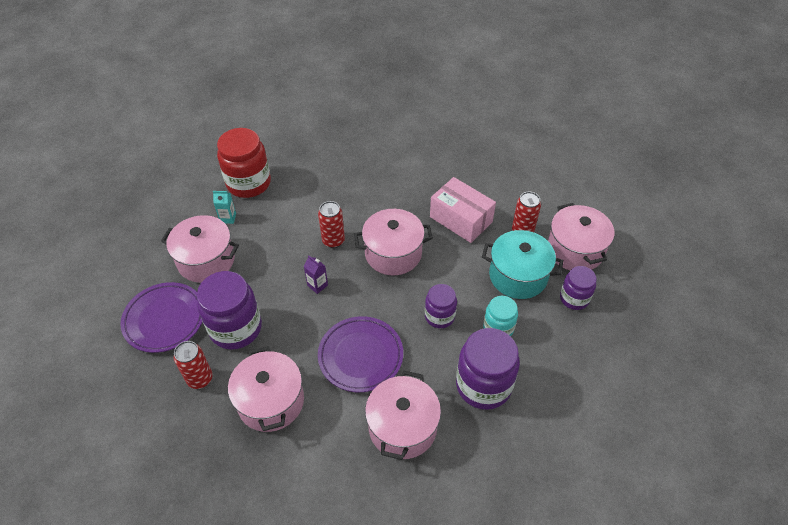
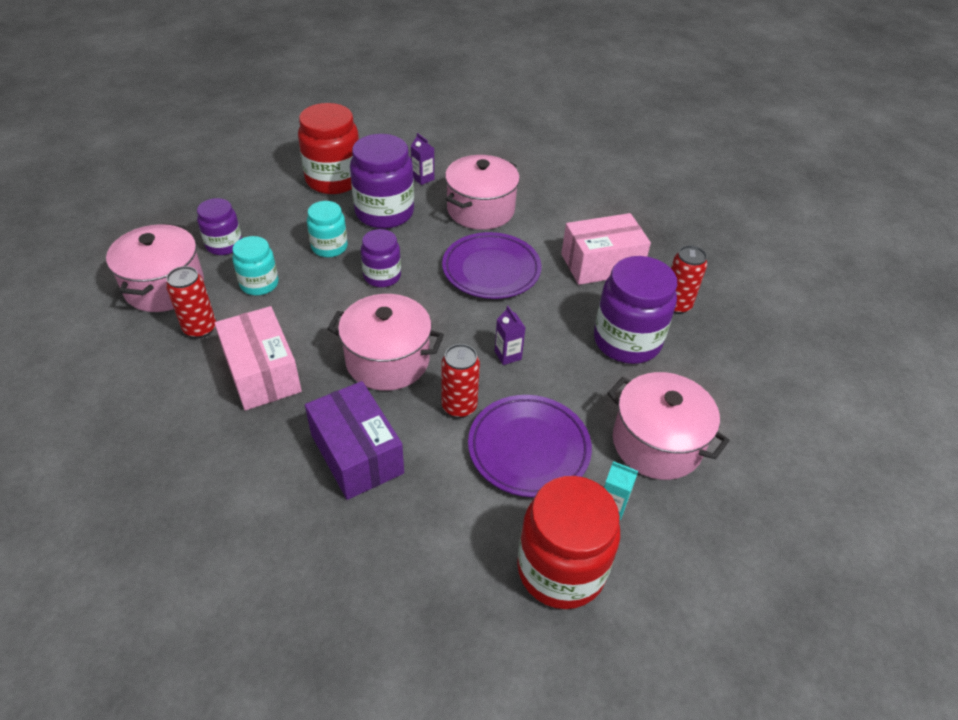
camera: 160 degrees left, 5 degrees down
(164, 319) = (719, 381): purple plate -> purple plate (528, 449)
(271, 401) = (601, 264): pink pot -> pink box
(376, 197) = (357, 454): none -> purple box
(480, 450) = (423, 178): none -> purple carton
(518, 276) = (259, 284): turquoise pot -> turquoise jar
(558, 409) = (334, 180): none -> red jar

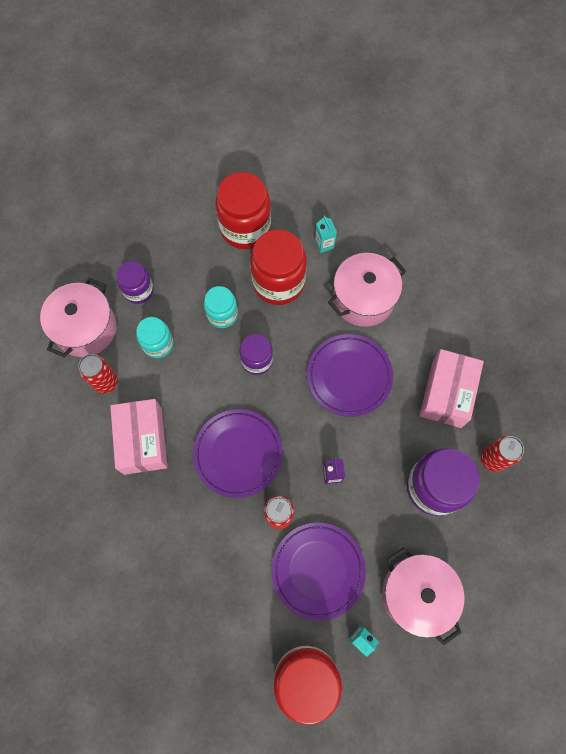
camera: 20 degrees right, 25 degrees up
(357, 454) = (193, 537): purple box -> none
(384, 213) = (278, 282): purple jar -> red jar
(387, 360) = (238, 454): pink pot -> purple plate
(423, 178) = (324, 244): purple carton -> turquoise carton
(601, 264) = (446, 393): pink box -> pink box turned 75 degrees counterclockwise

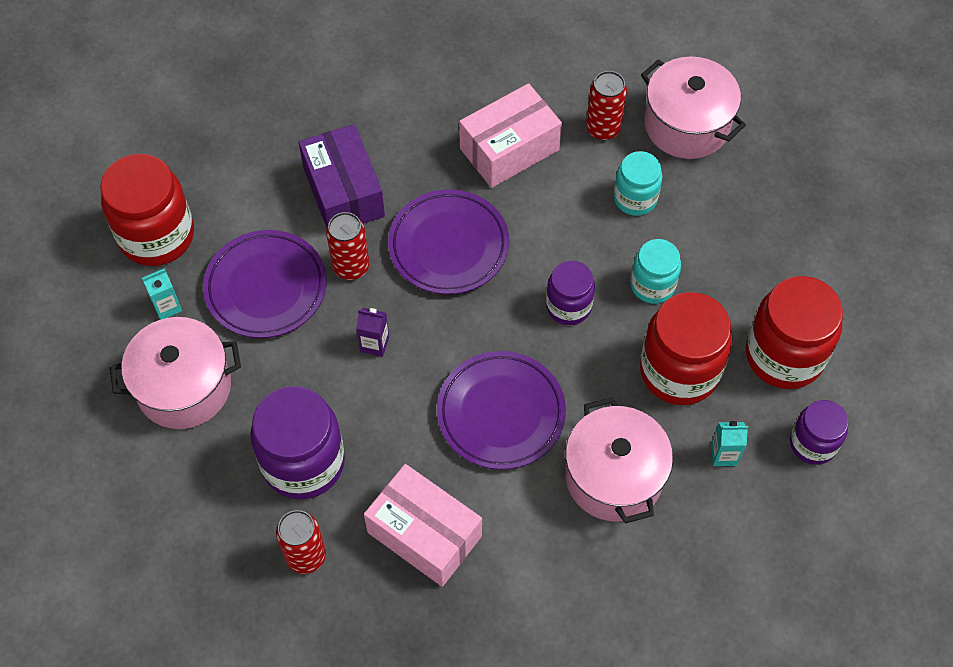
camera: 110 degrees right, 10 degrees down
(138, 290) = (723, 196): purple jar -> purple jar (813, 443)
(143, 440) = (509, 149): pink box -> pink box turned 45 degrees counterclockwise
(219, 547) = (343, 192): none -> purple box

